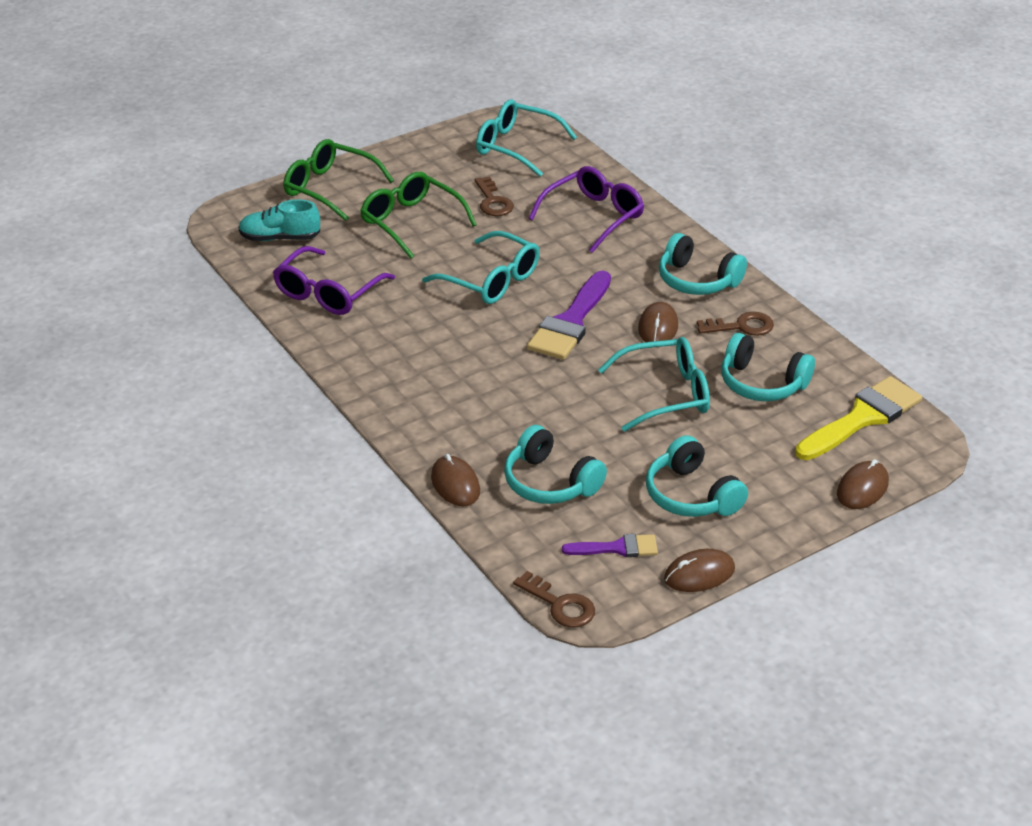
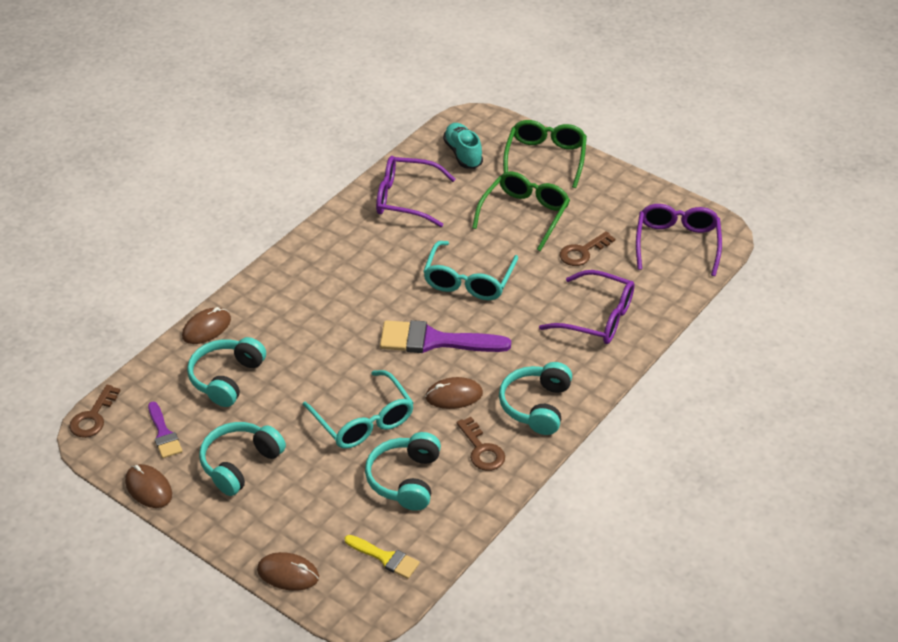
camera: 70 degrees right, 5 degrees up
(517, 147) = (677, 244): turquoise glasses -> purple glasses
(862, 418) = (385, 558): yellow brush -> yellow brush, size x0.55

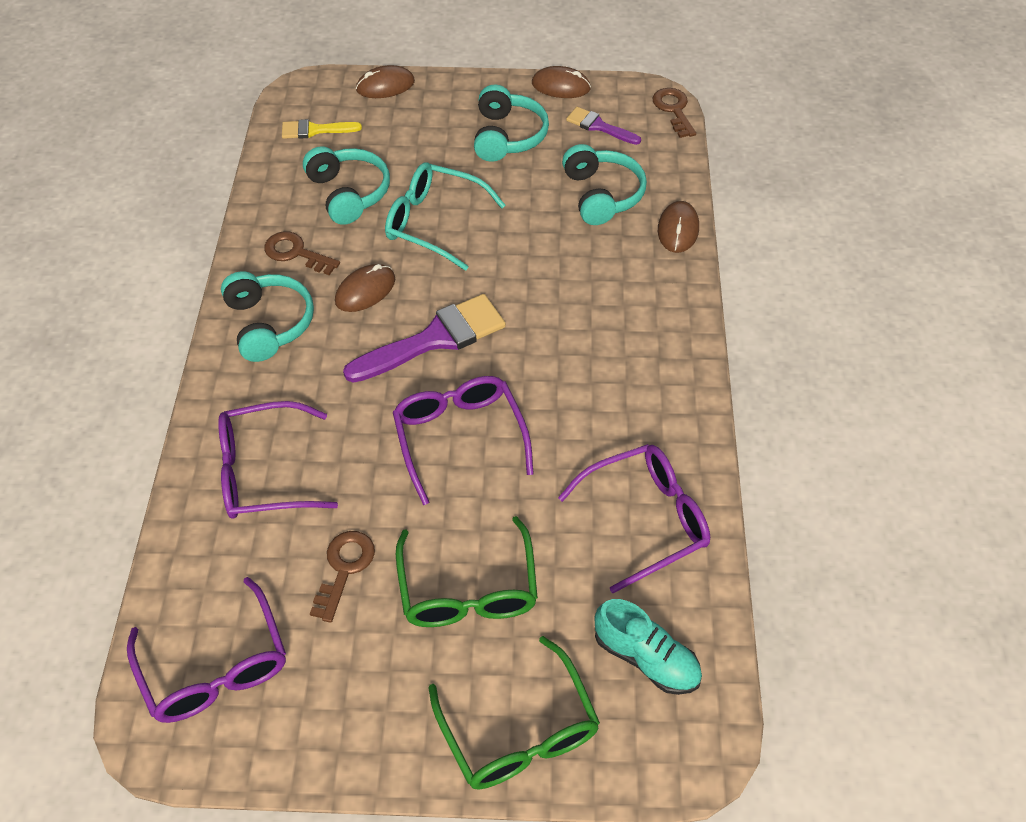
camera: 145 degrees right, 10 degrees up
(469, 280) = (460, 438): turquoise glasses -> purple glasses

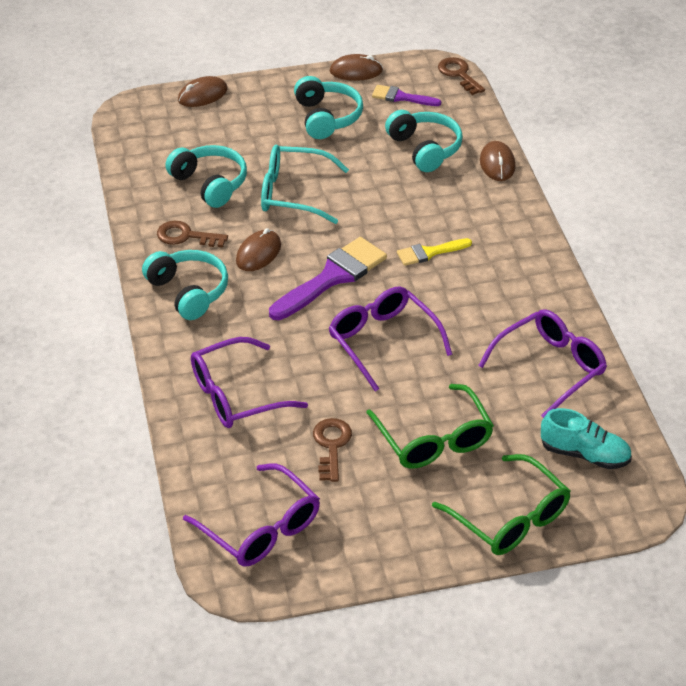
camera: 15 degrees left, 10 degrees down
(315, 130) = (156, 140): yellow brush -> yellow brush (429, 253)

